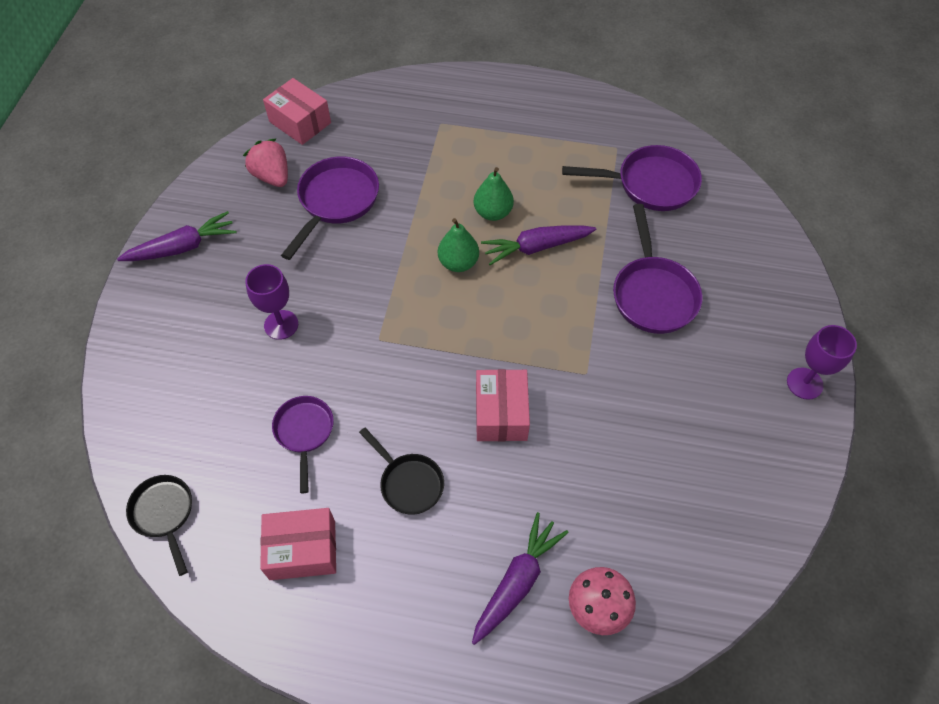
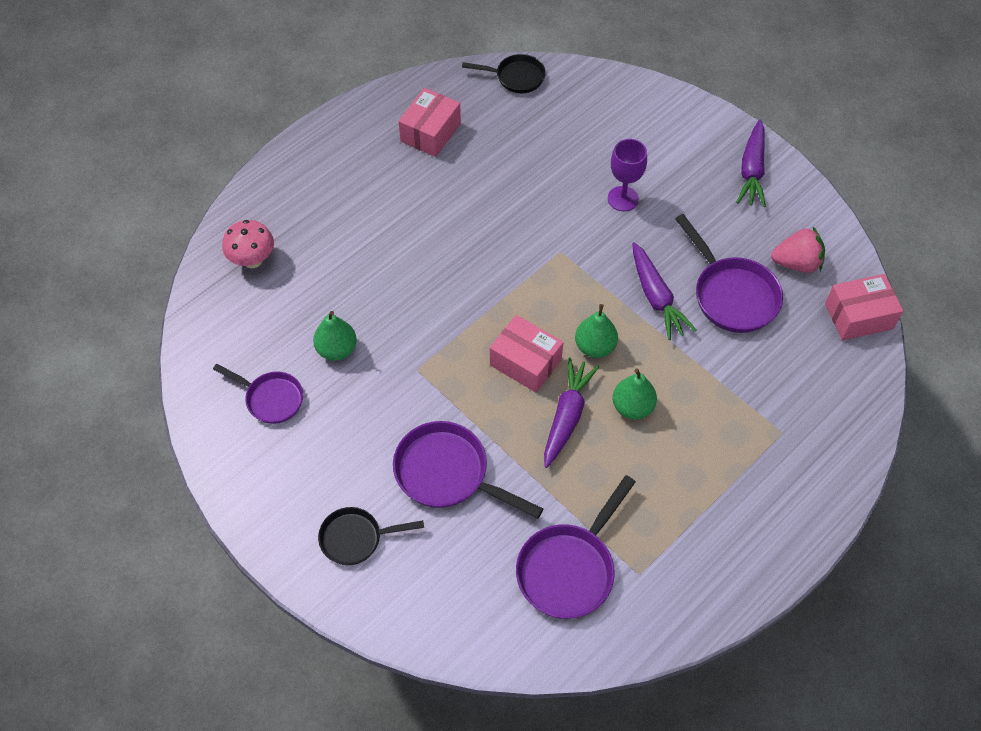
camera: 125 degrees right, 0 degrees up
(304, 433) = (515, 171): purple pan -> purple pan (271, 399)
(408, 483) = (427, 209): black pan -> black pan (356, 538)
(501, 413) = (432, 292): pink box -> pink box (525, 362)
(517, 581) = (308, 229): purple carrot -> purple carrot (656, 297)
(623, 450) = (337, 349): none -> green pear
(804, 383) = (273, 523): purple goblet -> none

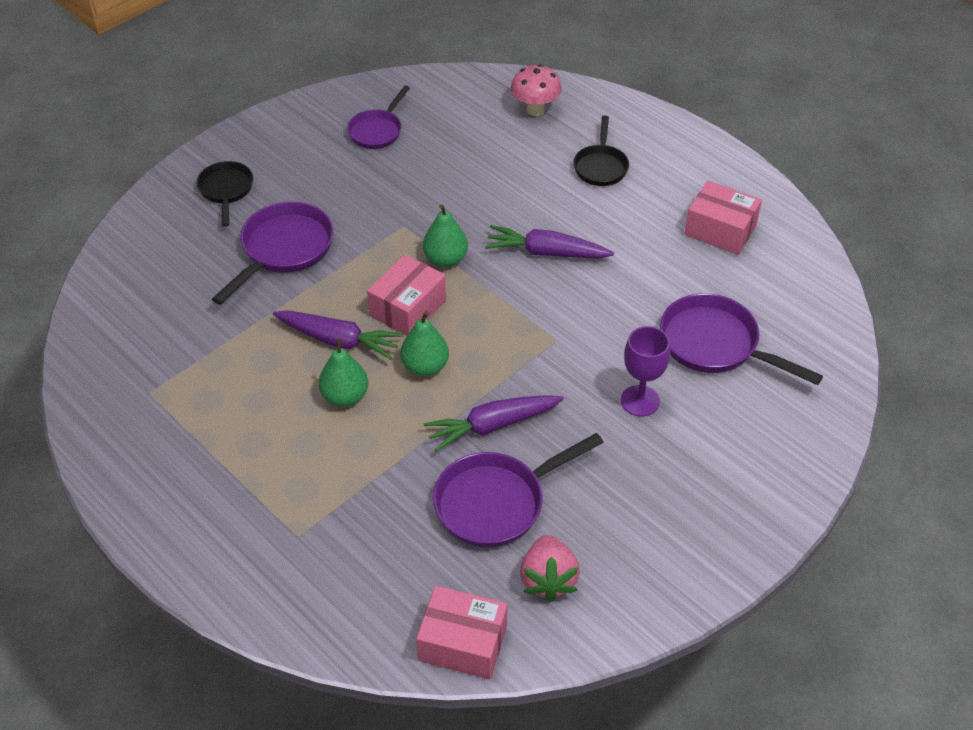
camera: 90 degrees right, 10 degrees down
(337, 349) = (429, 170): green pear -> green pear (445, 259)
(516, 77) = (822, 304): black pan -> black pan (600, 166)
(569, 568) = (166, 338): purple pan -> purple pan (715, 345)
(752, 170) = (703, 543): purple carrot -> purple carrot (546, 252)
(858, 316) = (463, 643): pink box -> pink box turned 60 degrees counterclockwise

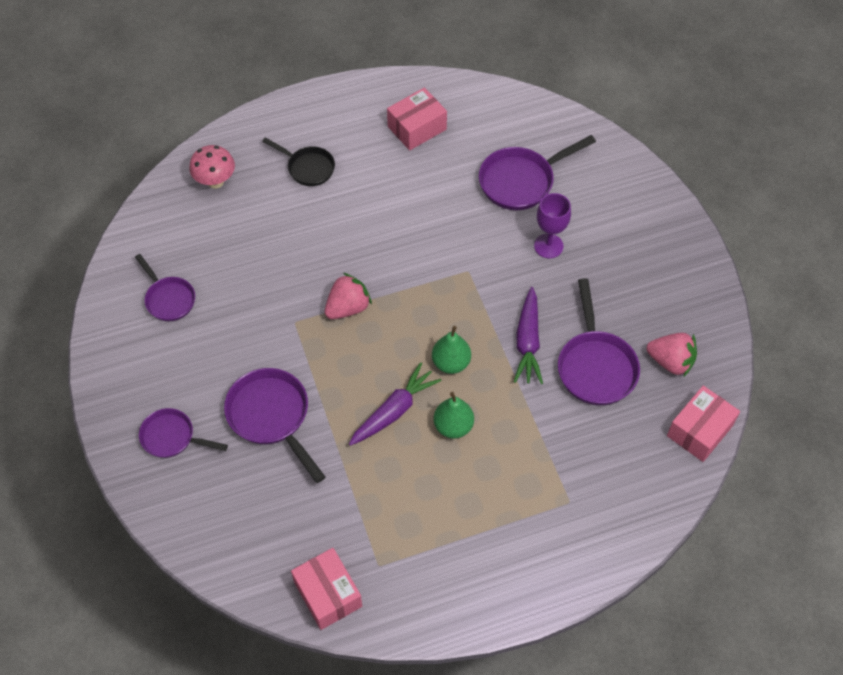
camera: 65 degrees left, 10 degrees up
(226, 191) = (172, 437): black pan -> purple pan
(408, 308) = (385, 352): pink box -> pink box (328, 594)
(445, 259) = (348, 307): green pear -> pink strawberry
(546, 252) = (378, 240): purple carrot -> none

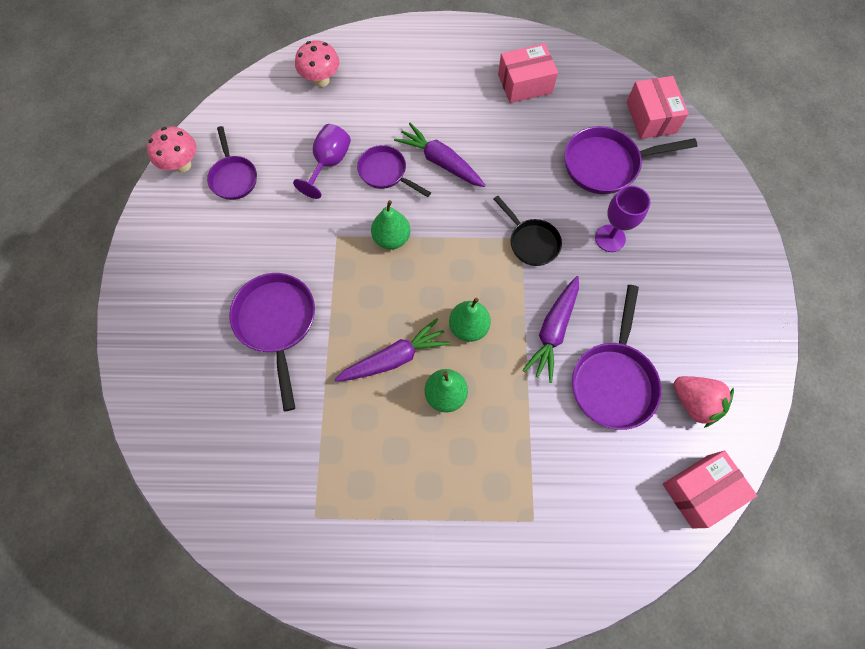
camera: 20 degrees right, 10 degrees up
(111, 303) = (182, 165): none -> pink mushroom
(172, 437) = (179, 312): purple pan -> purple pan (386, 173)
(258, 258) = (329, 163): none -> purple goblet
(308, 168) = (409, 92): black pan -> black pan (531, 242)
(328, 594) = (254, 529): pink box -> pink box (651, 117)
(348, 307) = (391, 238): pink strawberry -> green pear
(365, 224) = (440, 162): none -> purple carrot

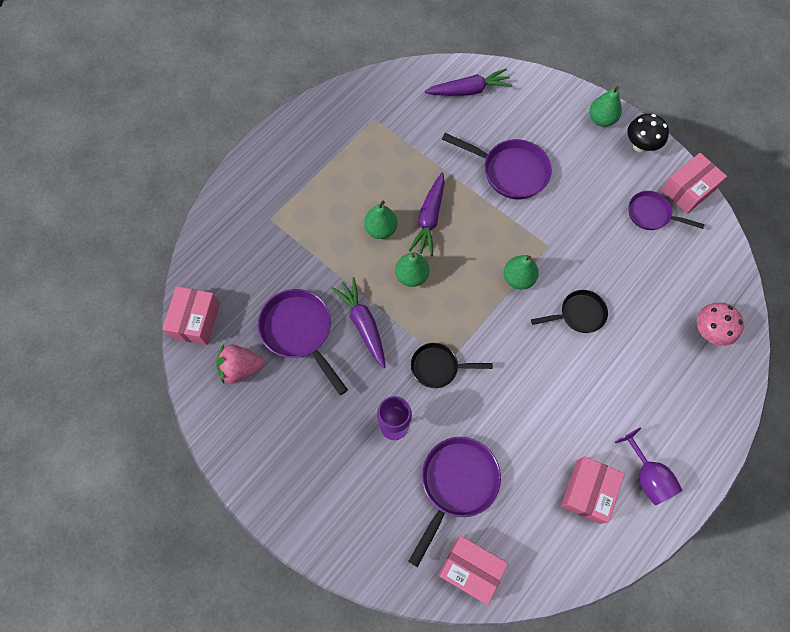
camera: 130 degrees right, 0 degrees up
(144, 283) = (601, 119): none -> green pear
(156, 230) = (640, 146): none -> black mushroom
(182, 165) = (688, 190): pink mushroom -> pink box
(329, 163) = (617, 282): purple goblet -> purple goblet (647, 476)
(386, 173) = (578, 314): purple pan -> black pan
(440, 162) = (558, 360): purple carrot -> purple carrot (469, 90)

